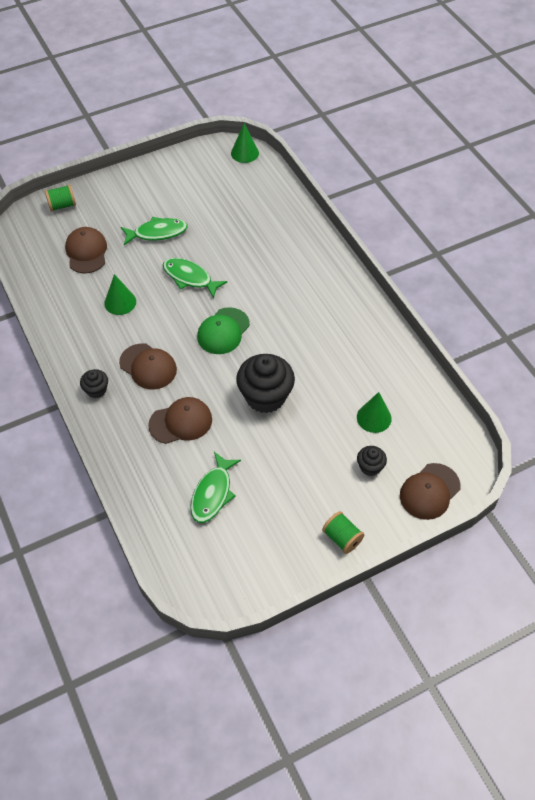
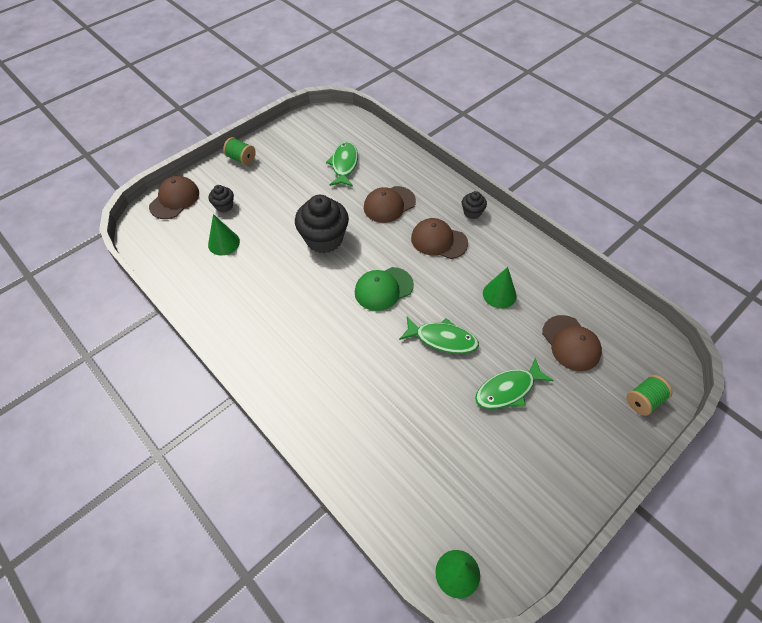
camera: 165 degrees right, 0 degrees up
(223, 331) = (383, 289): green cap -> green cap turned 135 degrees counterclockwise

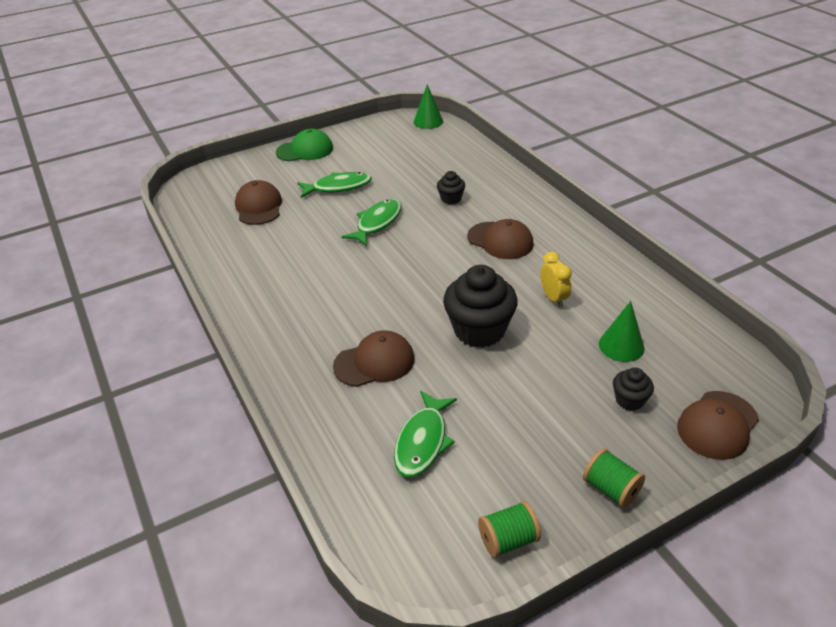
camera: 165 degrees left, 15 degrees down
(271, 276) = (553, 298): none -> yellow clock
(383, 289) = (420, 269): green cap -> green cap (305, 150)
(438, 241) = (331, 307): brown cap -> brown cap (500, 240)
(442, 339) = (377, 223): green fish -> green fish turned 90 degrees clockwise
(472, 212) = (267, 334): black cupcake -> black cupcake (451, 199)
(499, 294) = (296, 248): green cone -> none
(643, 400) = (233, 170): green spool -> green spool (508, 540)

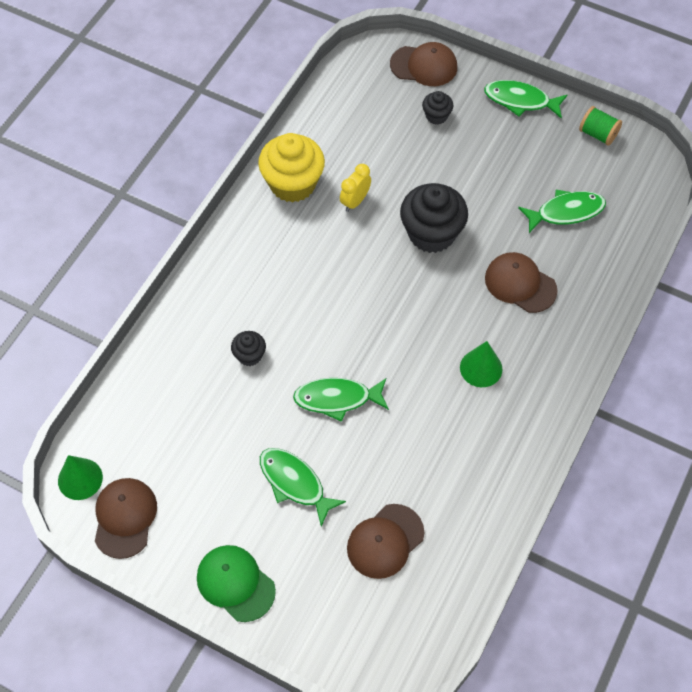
camera: 125 degrees left, 20 degrees up
(500, 240) = (297, 276): brown cap -> brown cap (125, 518)
(601, 270) = (293, 184): none -> yellow cupcake
(611, 489) = (520, 101): green spool -> green fish
(621, 346) = (382, 138): green cone -> green cone (481, 368)

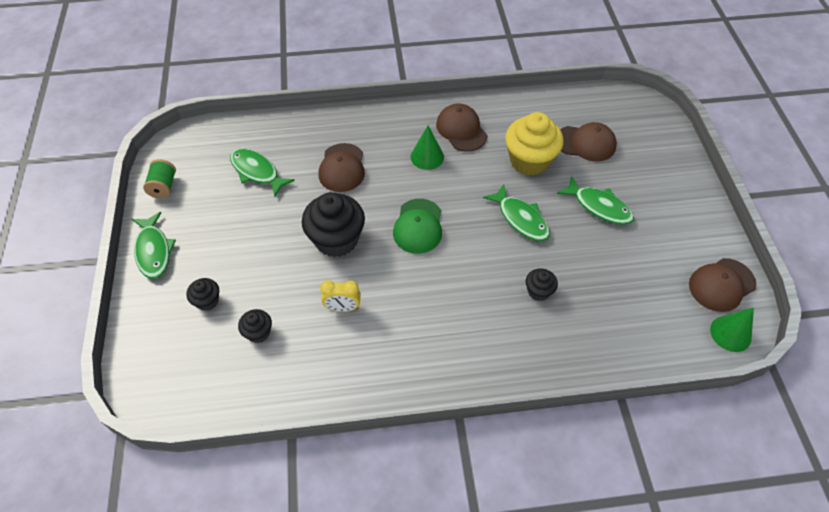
camera: 125 degrees left, 5 degrees down
(235, 583) = (688, 197): green cap -> green cap (418, 226)
(293, 184) = (358, 366): yellow cupcake -> yellow cupcake (529, 160)
(295, 483) = (599, 206): green fish -> green fish turned 60 degrees counterclockwise
(378, 135) = (258, 332): none -> black cupcake
(424, 66) = (148, 344): brown cap -> brown cap (461, 130)

